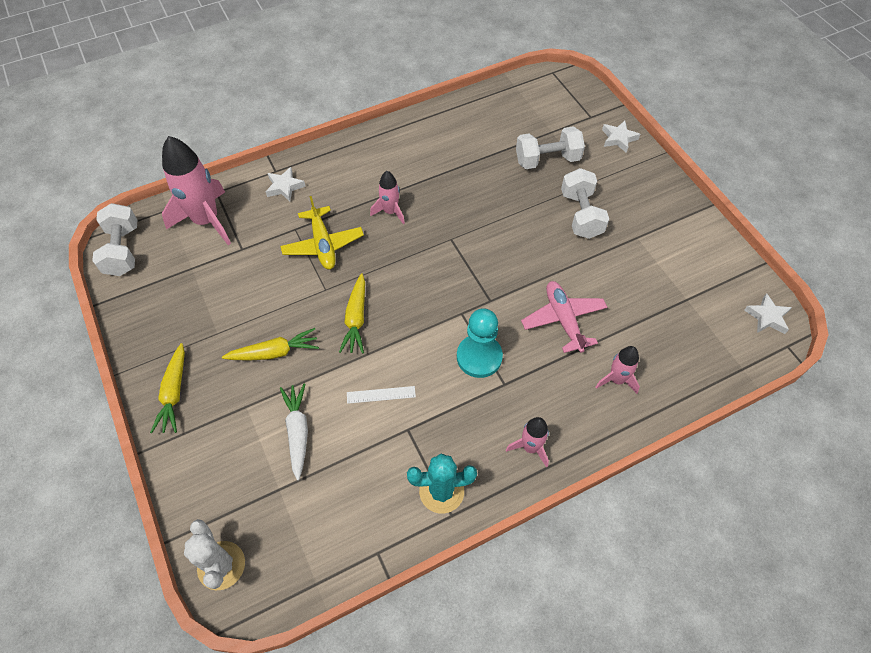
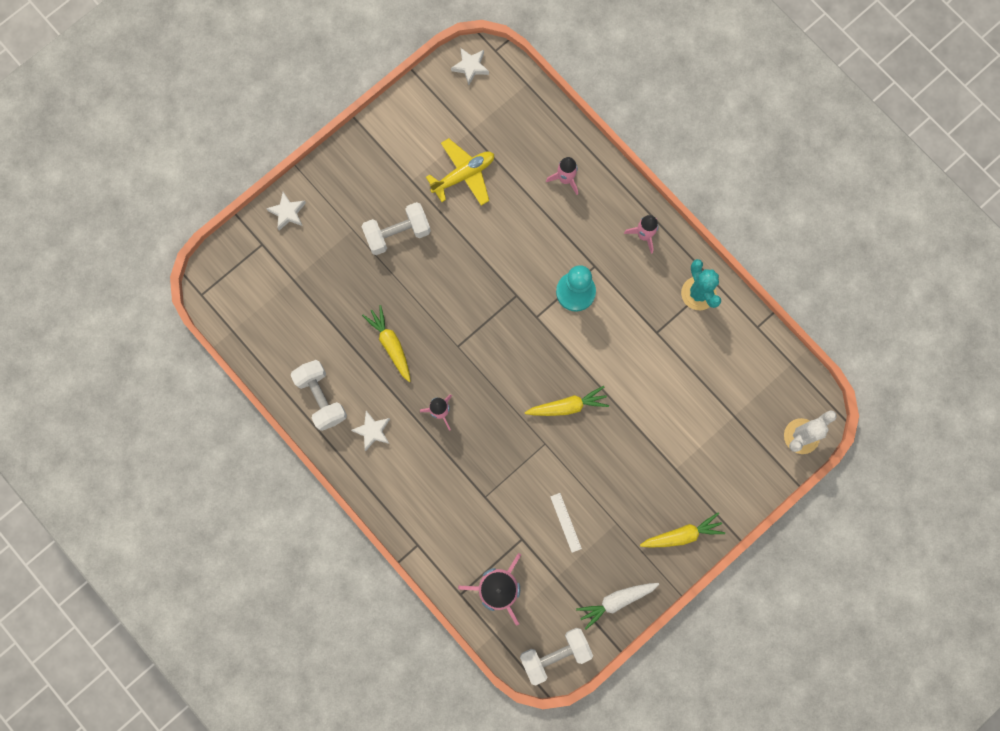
camera: 105 degrees left, 20 degrees up
(274, 352) = (620, 465): yellow carrot -> yellow carrot (390, 344)
(284, 187) = (436, 527): white star -> white star (372, 431)
(297, 432) = (684, 418): white carrot -> white carrot (616, 601)
(323, 244) = (496, 463): yellow plane -> yellow plane (463, 175)
(381, 394) = (633, 362): white ruler -> white ruler (565, 522)
(547, 160) = (334, 277): white dumbbell -> white dumbbell (321, 398)
(563, 320) = (519, 230): pink plane -> none

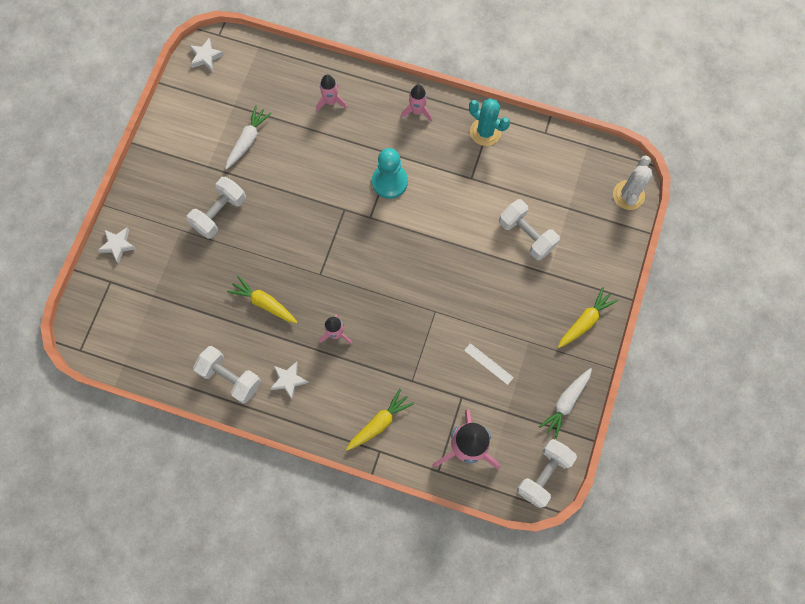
camera: 30 degrees left, 5 degrees down
(463, 175) = (248, 140): yellow plane -> white carrot
(567, 406) = (435, 272): yellow carrot -> yellow carrot (379, 422)
(676, 419) = (526, 235): none -> white dumbbell

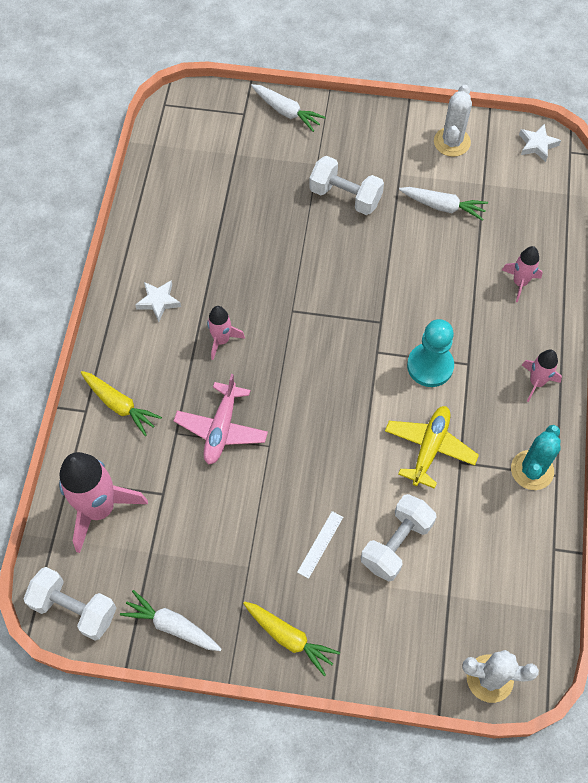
camera: 80 degrees right, 10 degrees down
(118, 245) = (286, 112): white star -> white carrot
(186, 119) = (452, 142): none -> white cactus
(230, 377) = (153, 244): white dumbbell -> none
(264, 303) = (246, 260): yellow carrot -> none
(414, 345) = (221, 428): none -> pink plane
(456, 196) = (429, 448): none -> yellow plane
(488, 364) = (210, 520): white ruler -> white ruler (320, 544)

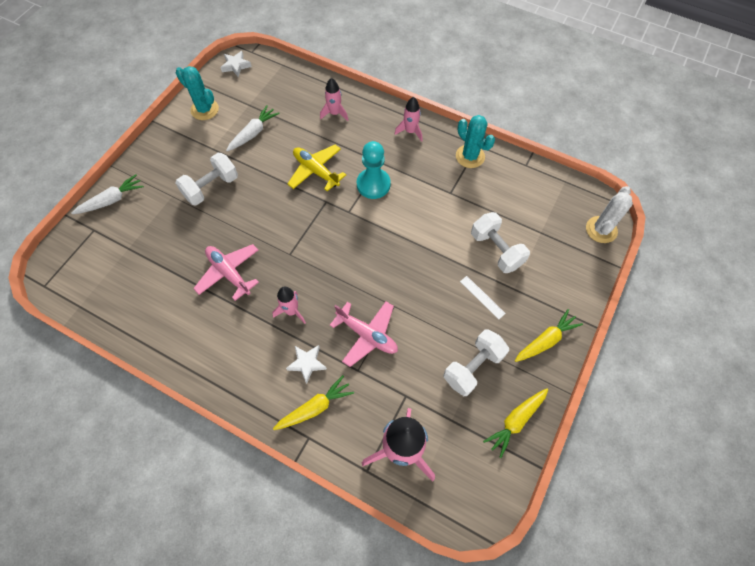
camera: 70 degrees left, 0 degrees up
(74, 609) = (482, 496): white dumbbell -> white dumbbell (473, 367)
(158, 301) = (234, 348): white star -> white star (307, 363)
(172, 626) = (516, 421): white carrot -> yellow carrot
(244, 260) = (229, 273): none -> pink plane
(429, 448) = (434, 206): yellow plane -> yellow plane (316, 171)
(452, 142) = (204, 109): white cactus -> turquoise cactus

